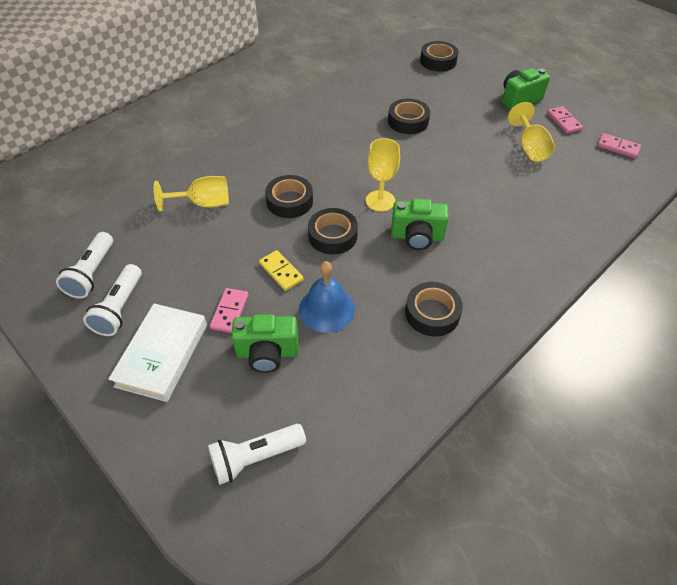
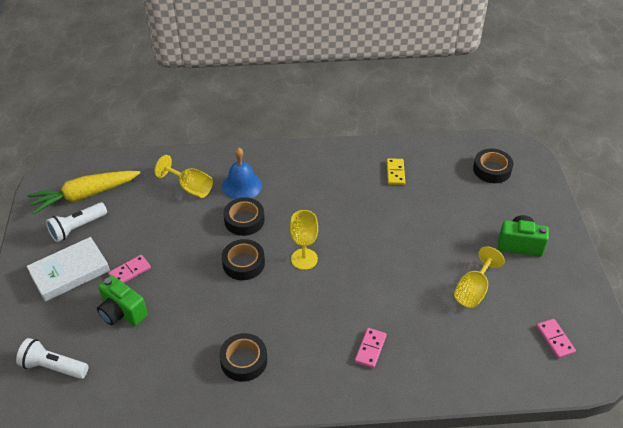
camera: 40 degrees right, 5 degrees down
(92, 273) = (85, 195): white flashlight -> yellow carrot
(281, 272) = (185, 266): yellow domino -> yellow domino (395, 173)
(327, 309) = (184, 310): blue bell -> blue bell (242, 185)
(408, 121) = (400, 209): black tape -> none
(417, 237) = (297, 302): green camera -> none
(563, 121) = (535, 287): pink domino -> pink domino (370, 349)

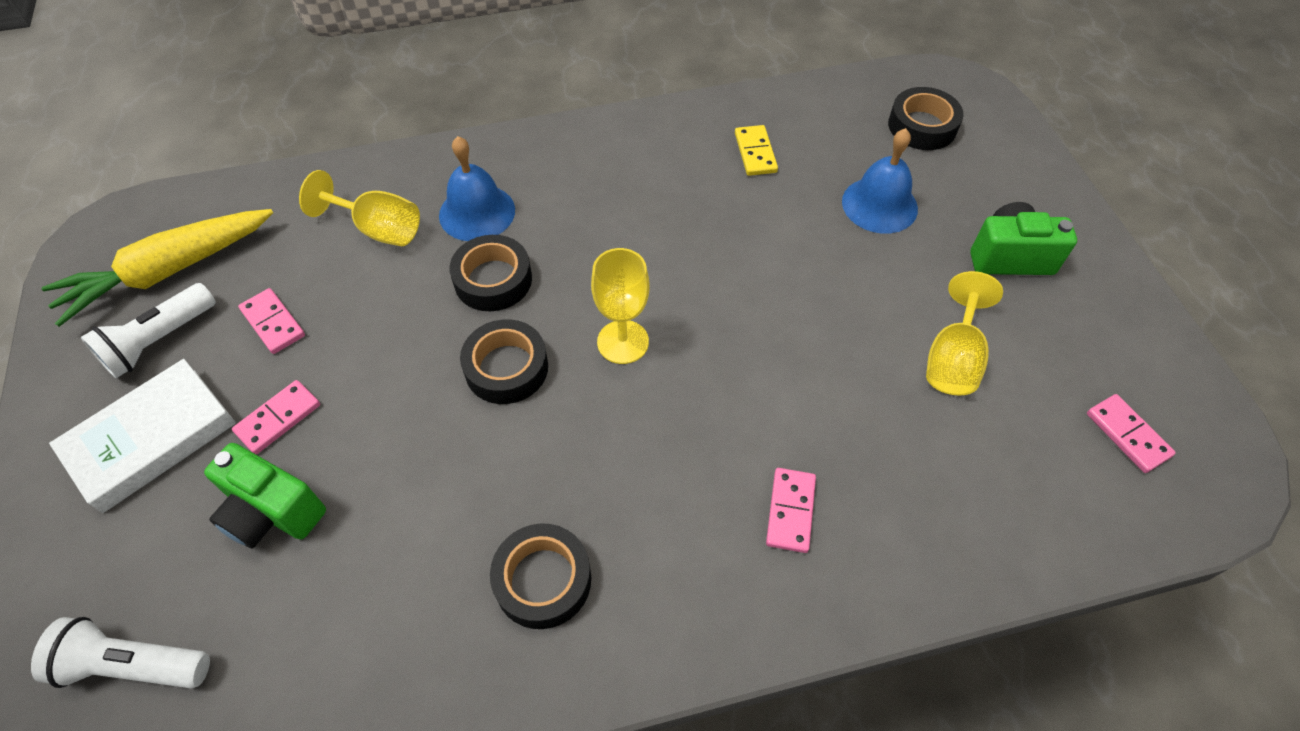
camera: 10 degrees left, 10 degrees up
(133, 226) = (273, 323): none -> pink domino
(456, 208) = (879, 205): none -> blue bell

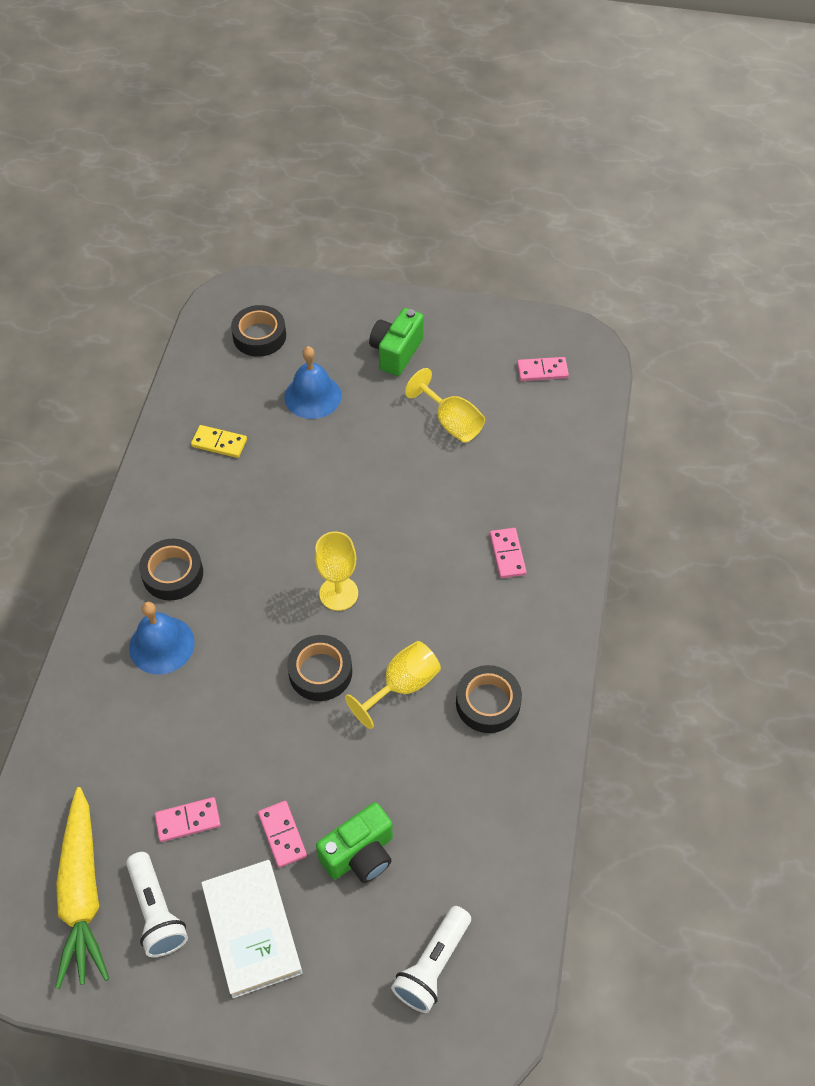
camera: 65 degrees left, 0 degrees up
(378, 229) = (135, 720): yellow goblet -> yellow goblet (402, 685)
(493, 280) = (236, 655): black tape -> black tape (173, 574)
(790, 511) = (507, 554): pink domino -> pink domino turned 45 degrees clockwise

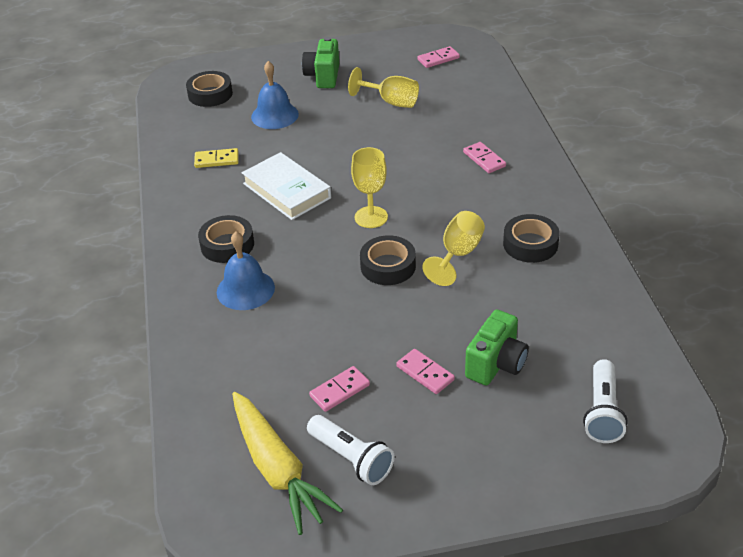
camera: 20 degrees left, 15 degrees down
(252, 930) = (441, 442): white book -> white book (287, 191)

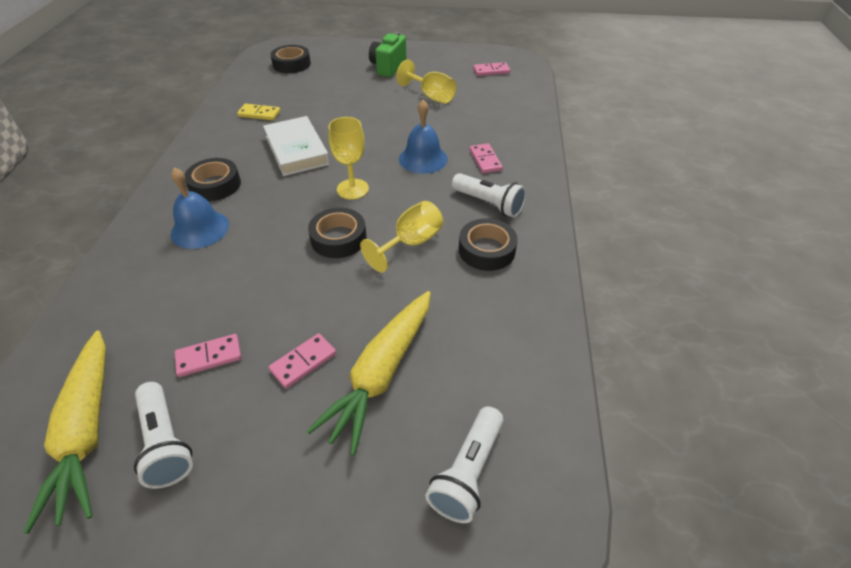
camera: 15 degrees right, 5 degrees up
(274, 115) = (329, 89): blue bell -> blue bell (423, 159)
(425, 373) = (303, 362): pink domino -> pink domino turned 75 degrees clockwise
(496, 364) = (381, 373): green camera -> yellow carrot
(510, 201) = (489, 204): none -> white flashlight

